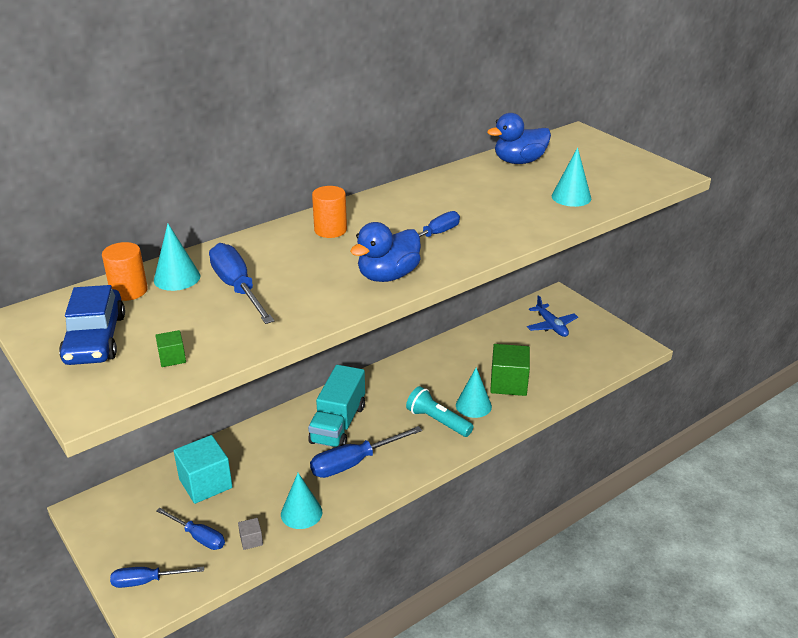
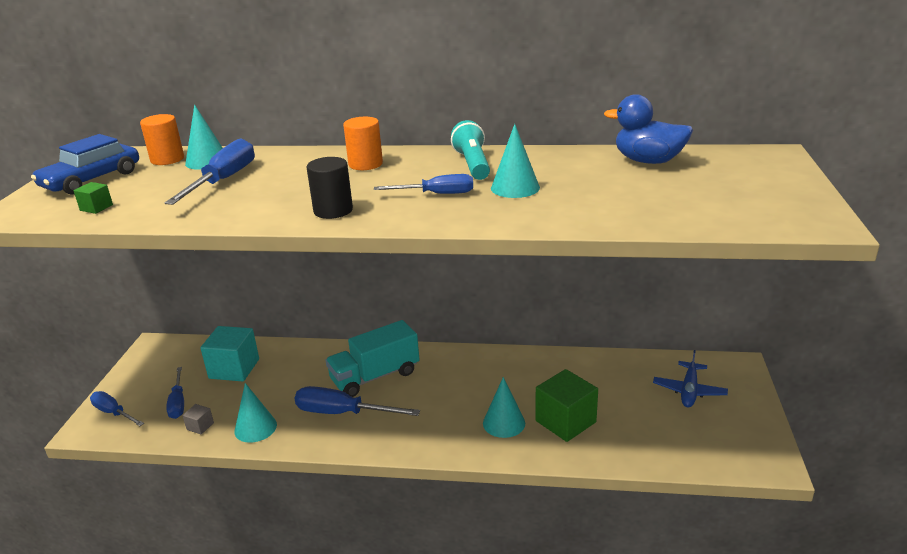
camera: 45 degrees right, 5 degrees down
(388, 276) = (333, 210): blue duck -> black cylinder
(437, 421) = (453, 418): turquoise flashlight -> turquoise flashlight (473, 164)
(571, 197) = (640, 206): turquoise cone -> turquoise cone (515, 187)

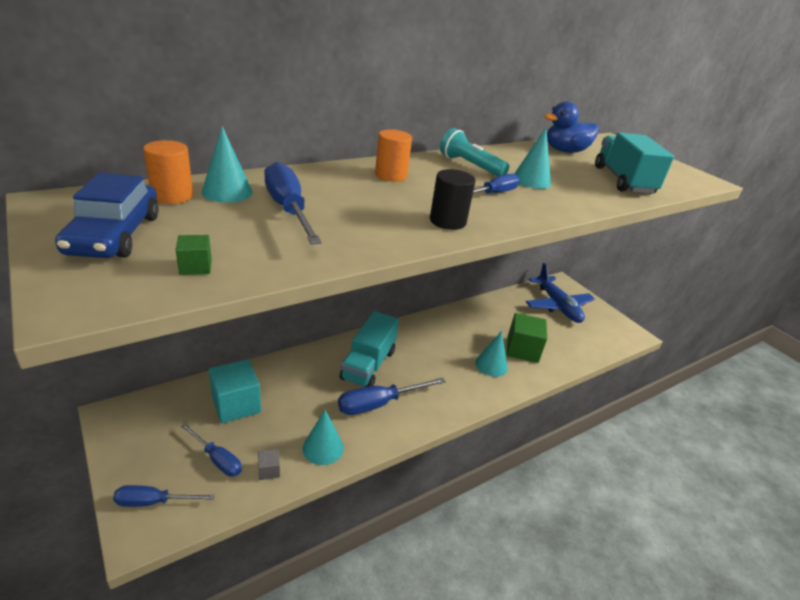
camera: 45 degrees left, 5 degrees up
(653, 204) = (623, 181): none -> turquoise truck
(689, 391) = (557, 306): blue plane -> blue plane, size x1.60

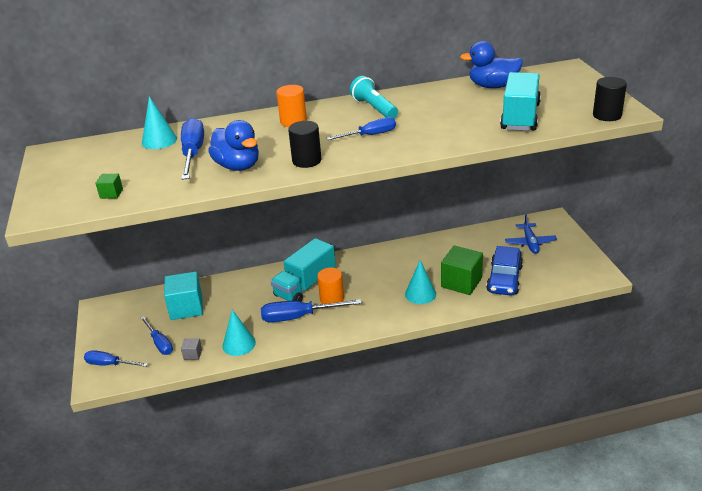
camera: 25 degrees right, 0 degrees up
(115, 234) = (75, 173): blue car -> blue car (504, 279)
(172, 196) = (122, 145): orange cylinder -> orange cylinder (332, 299)
(364, 227) = (238, 166): none -> blue duck
(531, 180) = (420, 121): turquoise cone -> none
(557, 306) = (530, 243): blue plane -> blue plane, size x0.63
(695, 182) = (607, 115): none -> black cylinder

